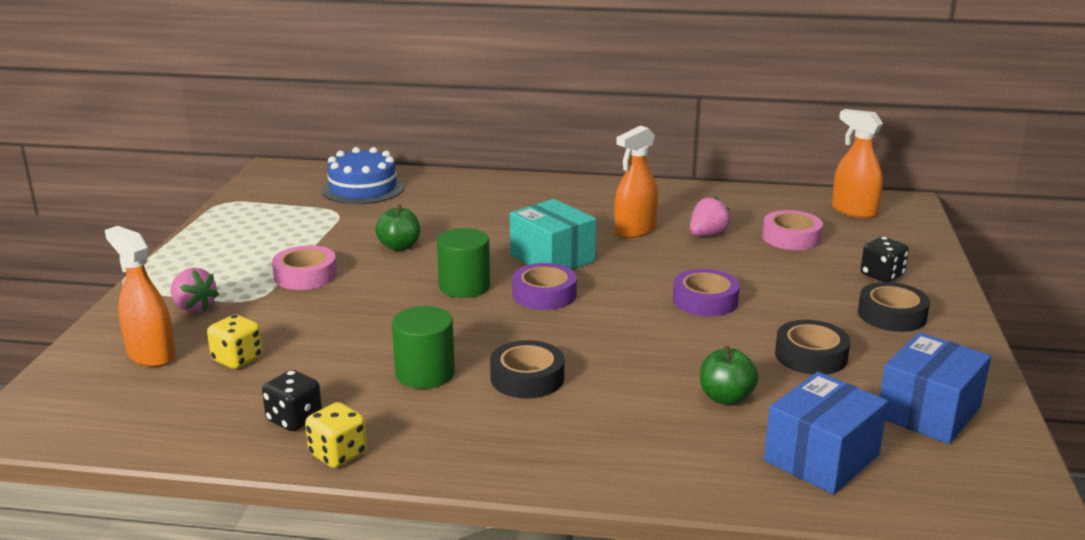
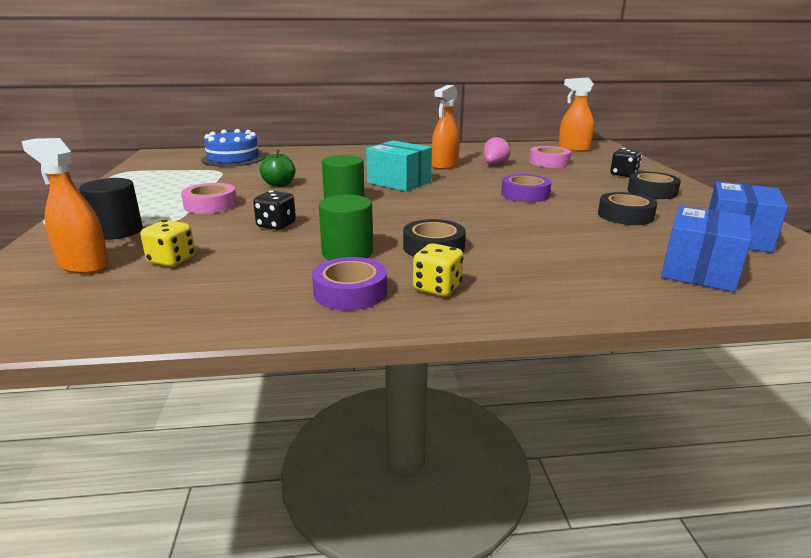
camera: 15 degrees left, 0 degrees up
(194, 308) = (117, 231): pink strawberry -> black cylinder
(294, 419) = (246, 296): black dice -> black dice (276, 225)
(338, 454) = (303, 317): yellow dice -> yellow dice (437, 288)
(544, 294) = (408, 200): purple tape -> purple tape (350, 292)
(726, 398) = (593, 243): green apple -> none

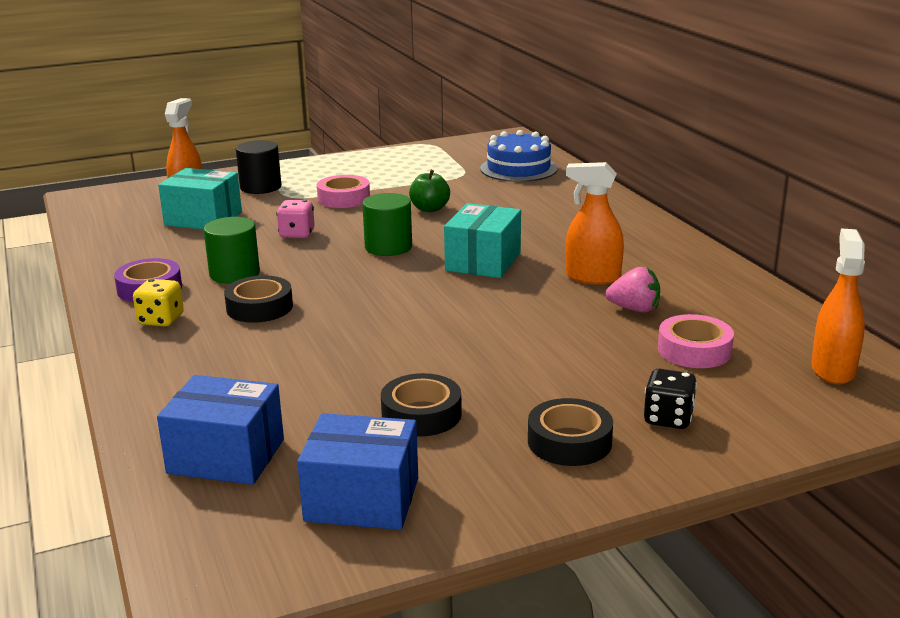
camera: 75 degrees right, 0 degrees up
(172, 260) = (203, 219): yellow dice -> turquoise box
(276, 225) = (297, 234): black dice -> pink dice
(525, 194) = (480, 341): purple tape -> none

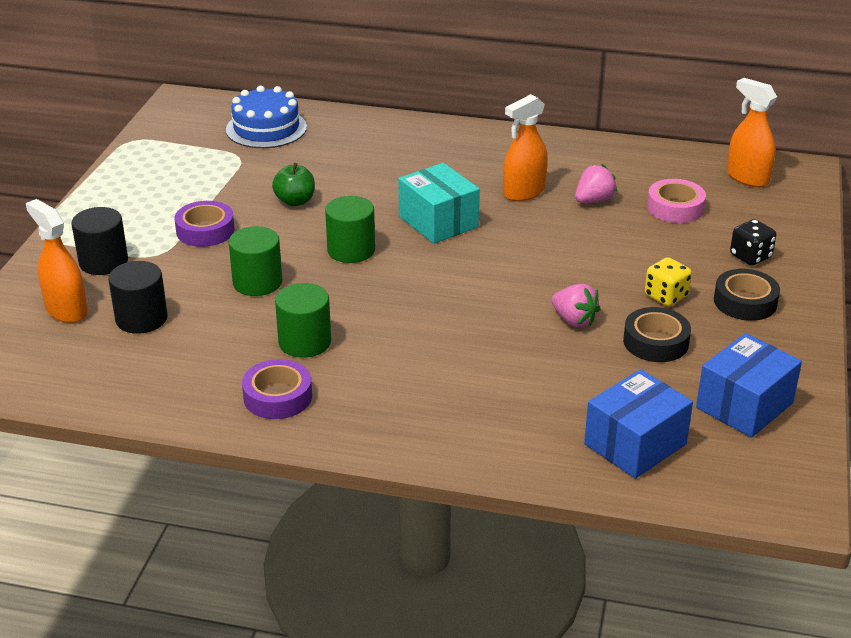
camera: 55 degrees left, 10 degrees up
(161, 320) = (357, 409): yellow dice -> yellow dice (666, 296)
(203, 219) = (141, 319): turquoise box -> black cylinder
(259, 307) = (394, 351): black tape -> none
(297, 234) = (257, 282): pink dice -> green cylinder
(344, 198) = (205, 231): pink tape -> purple tape
(406, 363) = (574, 320): none -> pink strawberry

